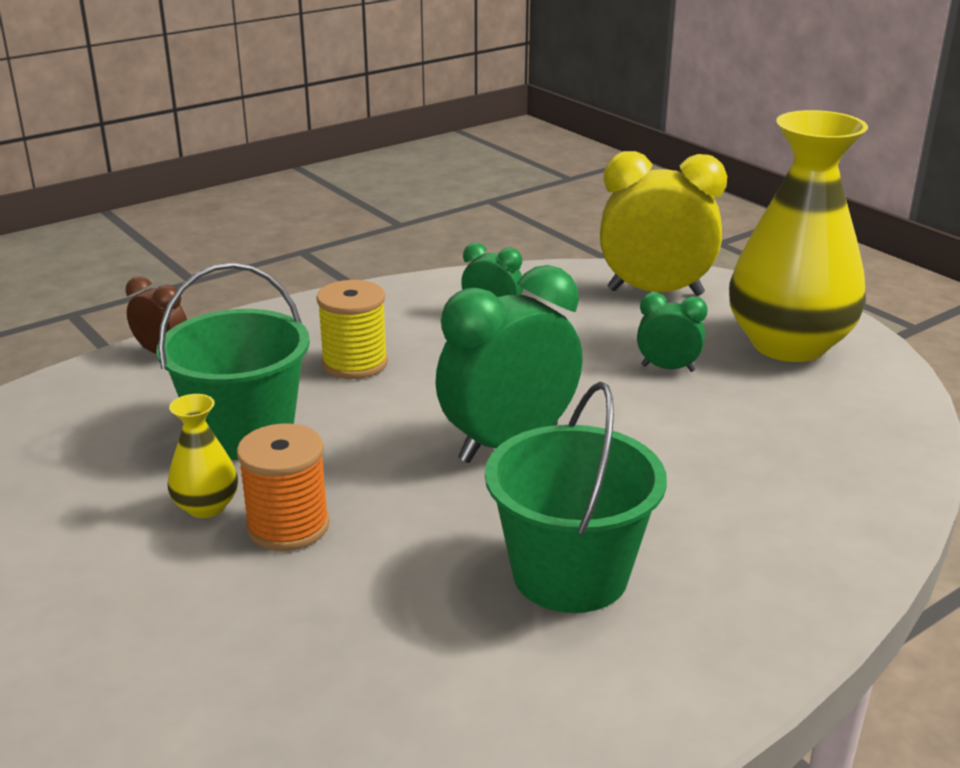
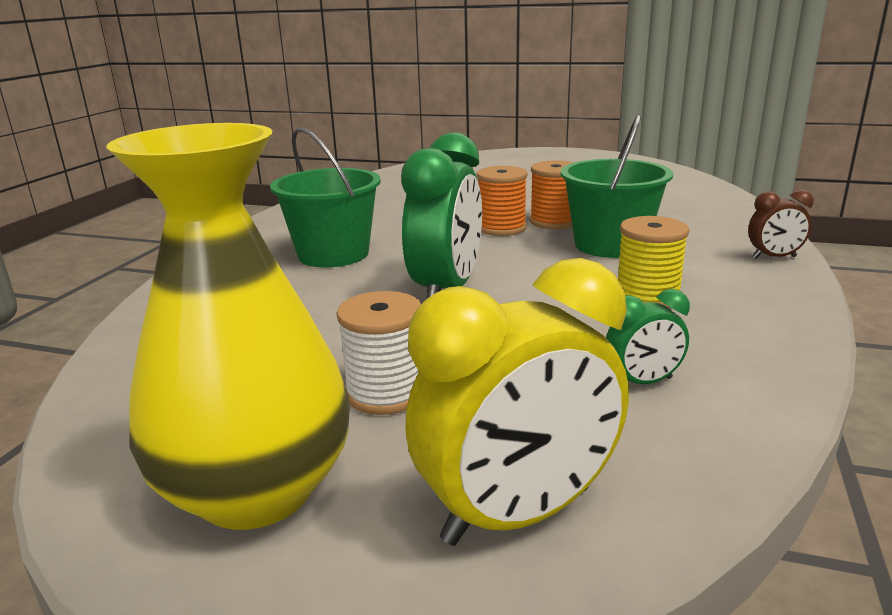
camera: 145 degrees right, 5 degrees down
(206, 506) = (553, 222): yellow vase -> orange spool
(668, 368) = (386, 393): green clock -> white spool

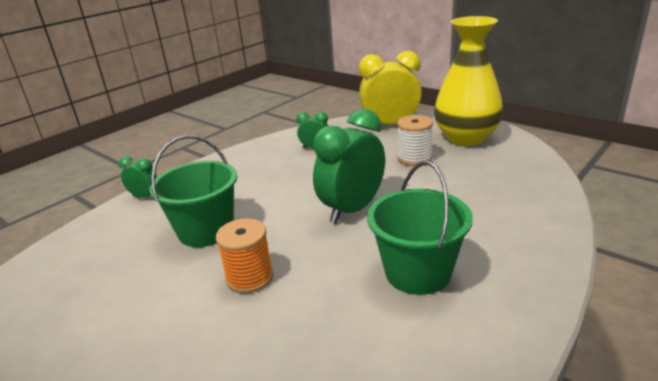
camera: 155 degrees left, 5 degrees up
(553, 222) = (198, 276): orange spool -> none
(647, 296) = (253, 184): yellow spool -> none
(774, 257) = (145, 197): brown clock -> green clock

